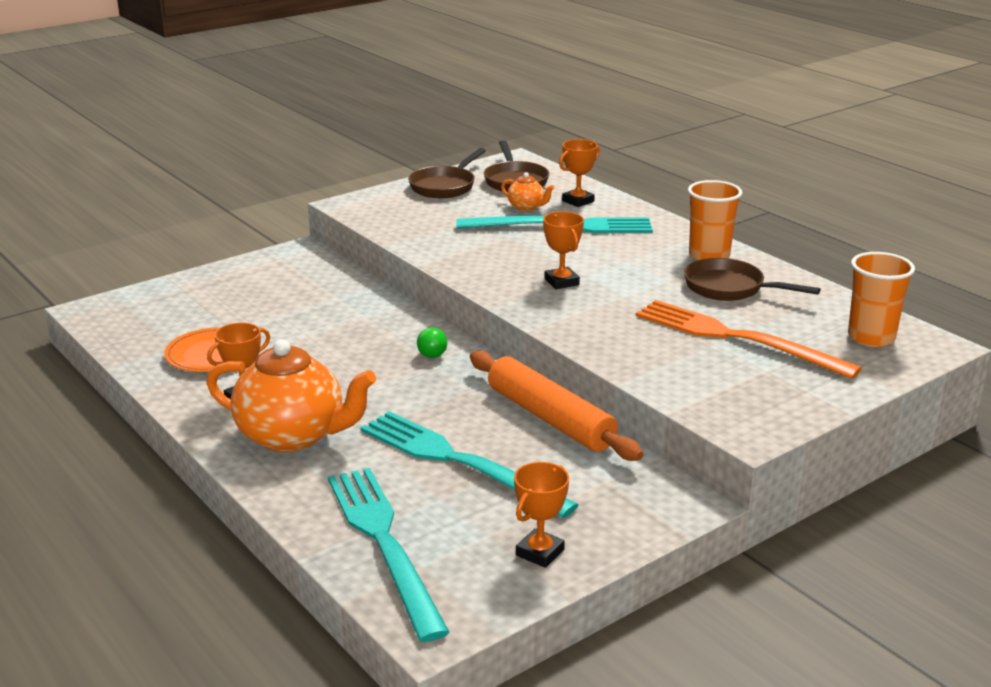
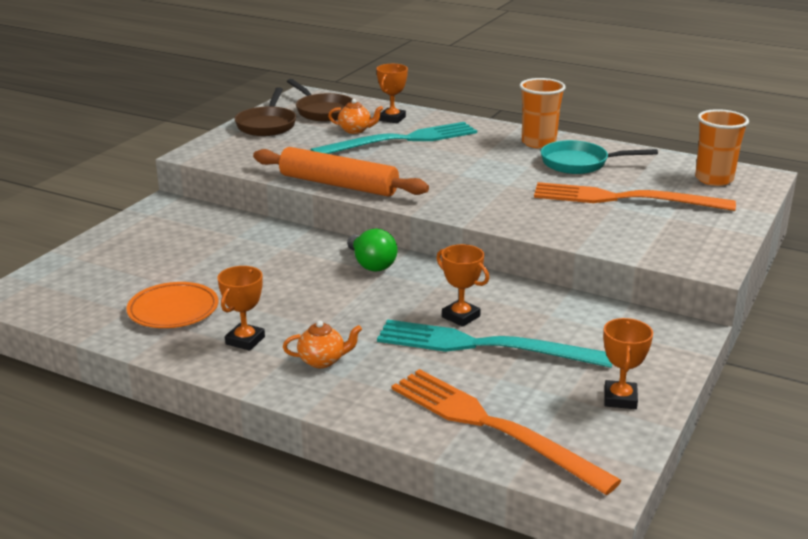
camera: 25 degrees left, 0 degrees up
(293, 436) = (323, 361): orange teapot -> orange teapot, size x0.45
(384, 543) = (492, 427): turquoise fork -> orange fork
(432, 352) = (371, 264): green light bulb -> green light bulb, size x1.51
(550, 418) = (520, 294): orange rolling pin -> orange rolling pin (338, 185)
(561, 282) = (448, 183): orange trophy -> orange trophy (460, 317)
(730, 288) = (579, 163): brown pan -> turquoise pan

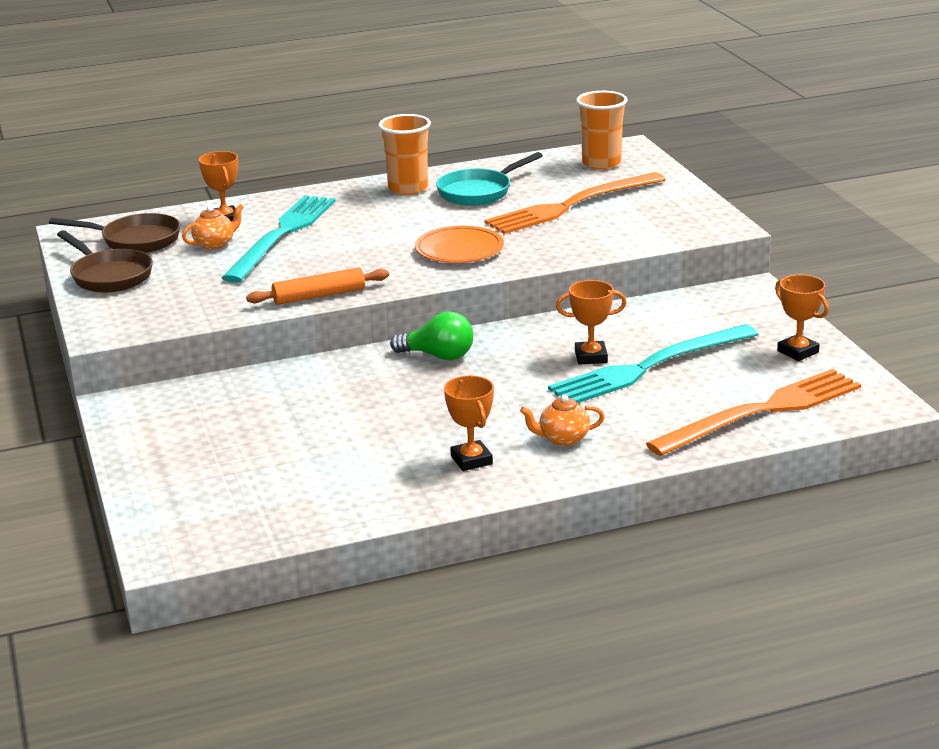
camera: 45 degrees left, 0 degrees up
(173, 310) = (356, 474): orange plate -> orange plate (459, 250)
(323, 361) = (562, 439): orange teapot -> orange teapot turned 135 degrees counterclockwise
(338, 185) = (319, 296): orange rolling pin -> orange rolling pin, size x0.62
(492, 427) = (762, 412): orange fork -> orange fork turned 150 degrees clockwise

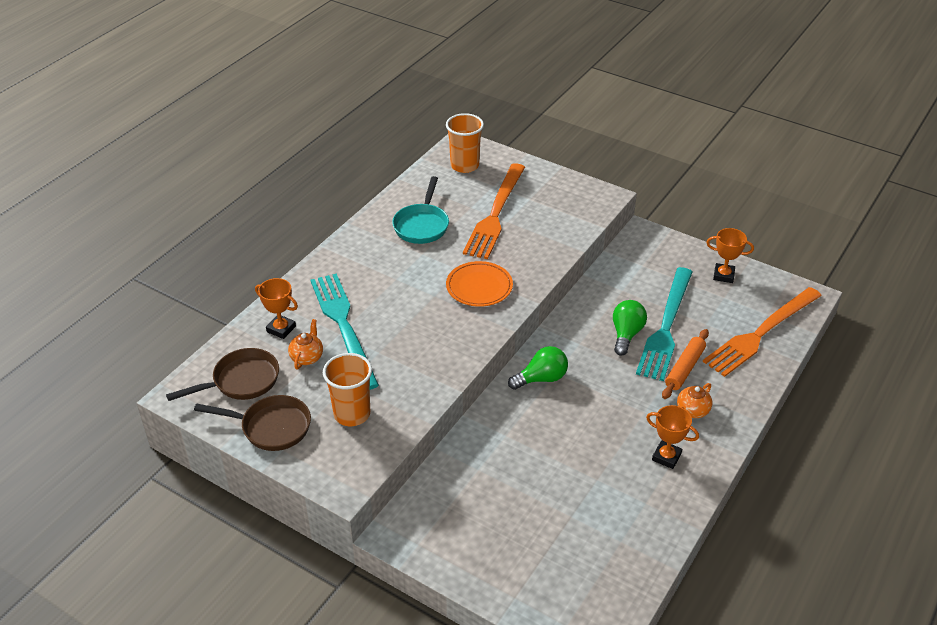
camera: 40 degrees left, 15 degrees up
(319, 296) = (446, 373): orange rolling pin -> orange rolling pin (685, 368)
(408, 188) = (370, 241): orange cup -> orange cup (352, 414)
(591, 357) = (626, 334): orange trophy -> green light bulb
(762, 412) = (761, 333): orange fork -> orange fork turned 150 degrees counterclockwise

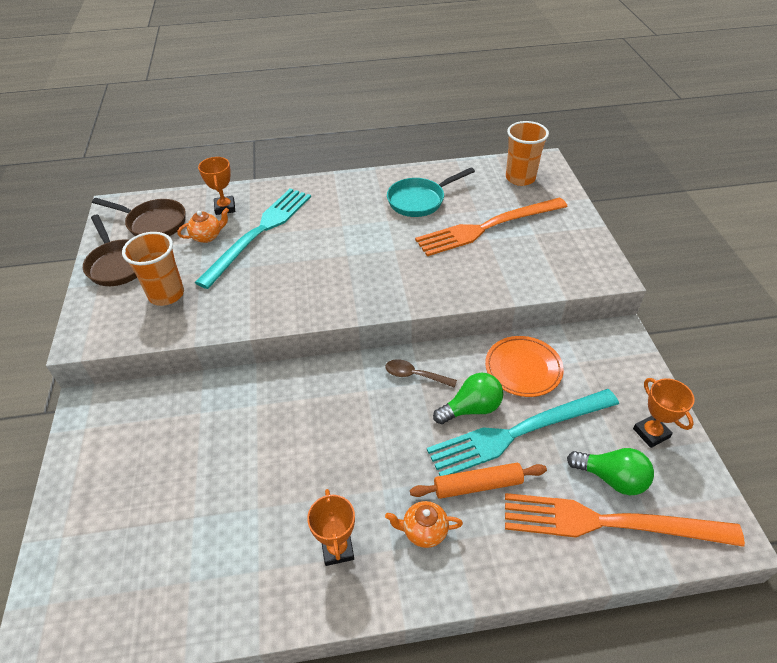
camera: 50 degrees right, 5 degrees up
(479, 287) = (387, 272): orange plate -> orange plate (523, 369)
(541, 378) = (348, 385): green light bulb -> green light bulb (611, 478)
(570, 342) = (415, 375): none -> brown spoon

